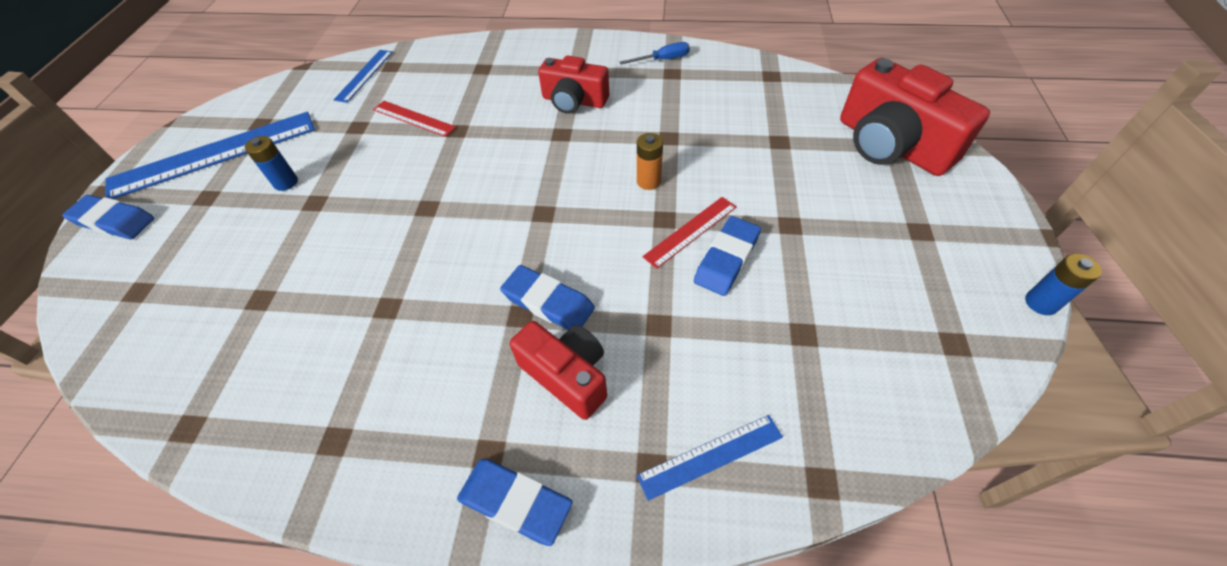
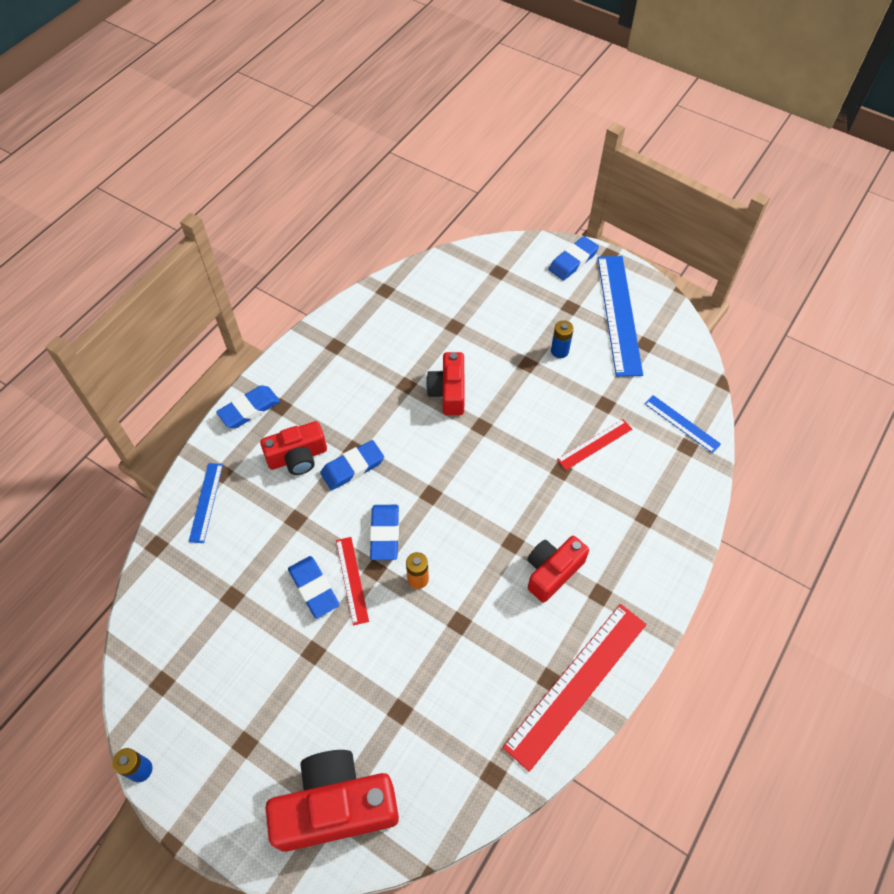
camera: 115 degrees right, 5 degrees up
(384, 257) = (448, 392): none -> red camera
(617, 229) = (385, 534): none -> blue eraser
(663, 60) = (576, 683): blue screwdriver -> red ruler

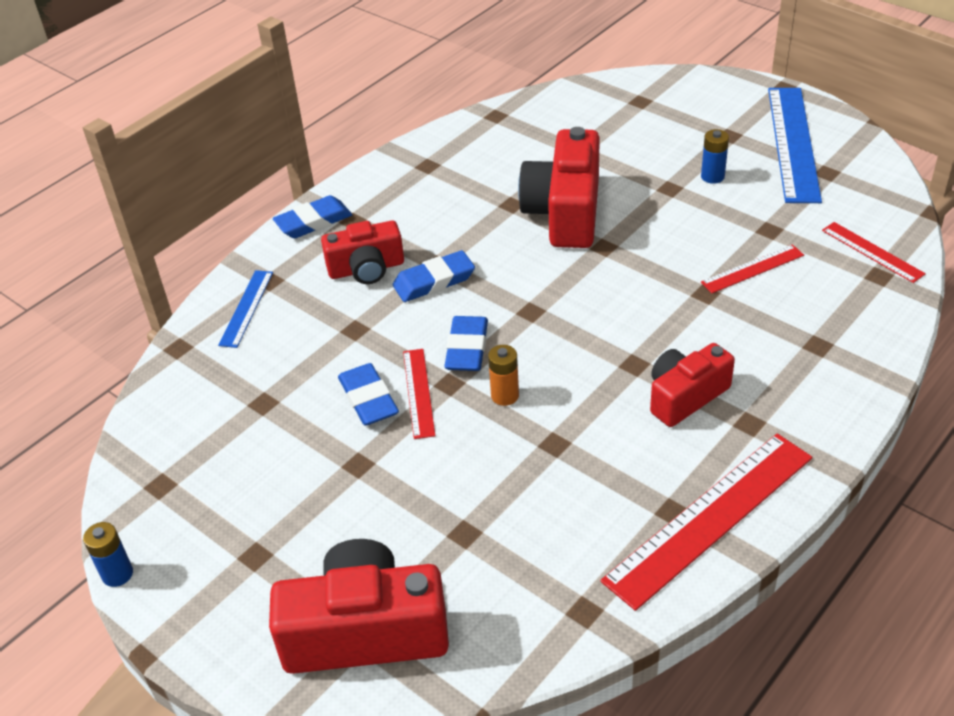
camera: 10 degrees right, 15 degrees down
(448, 392) = (565, 212): red camera -> red camera, size x1.60
(573, 261) = (736, 92): blue eraser -> none
(681, 424) = (872, 252): blue ruler -> red ruler

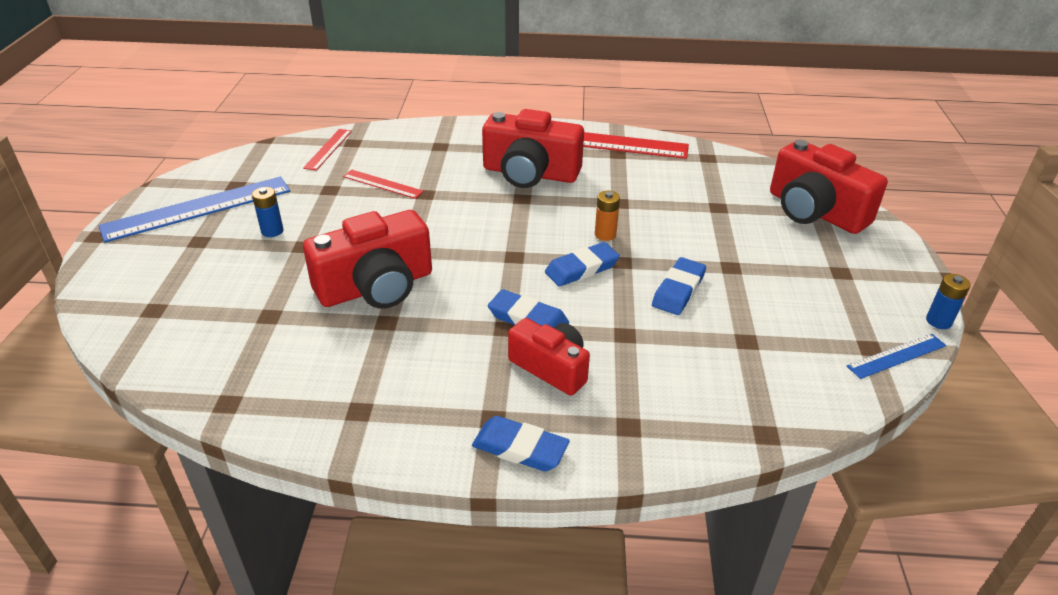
camera: 130 degrees left, 5 degrees down
(246, 308) = (676, 418): blue ruler -> blue ruler (896, 356)
(418, 393) = (646, 271): red ruler -> none
(685, 396) = (530, 173): red camera -> red camera, size x1.60

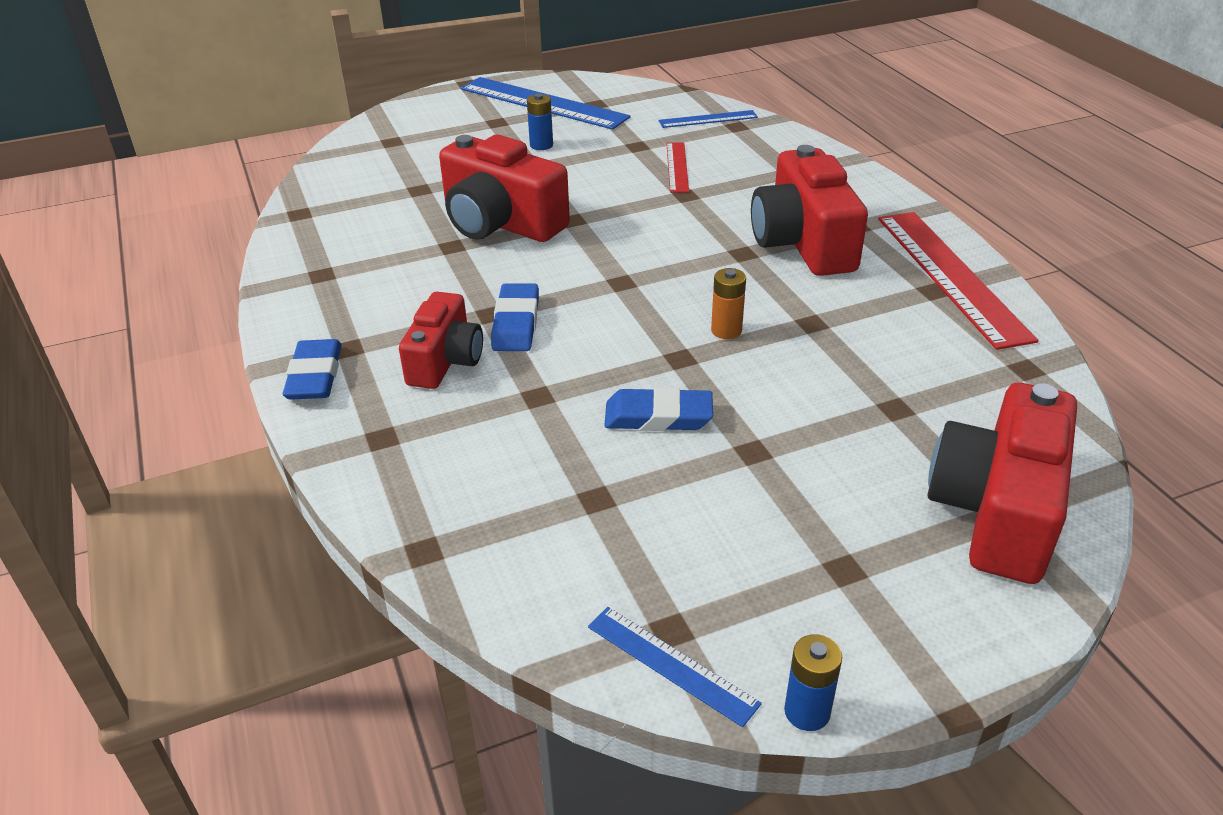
camera: 65 degrees right, 0 degrees up
(328, 149) = (708, 119): red ruler -> blue ruler
(581, 269) = (638, 332): blue eraser -> none

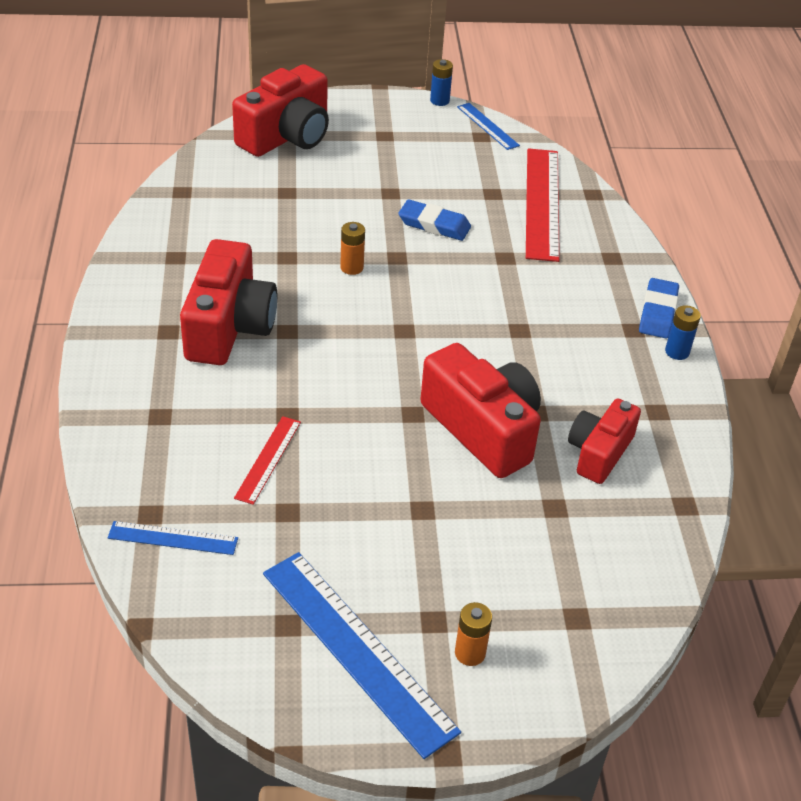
camera: 165 degrees left, 5 degrees up
(445, 360) = (562, 299): red camera -> red camera (599, 452)
(466, 115) = (470, 653): none -> orange battery
(516, 323) = (502, 315): blue eraser -> none
(541, 145) = (396, 548): blue battery -> blue battery (677, 352)
(950, 276) = (149, 264): red ruler -> red ruler (542, 203)

